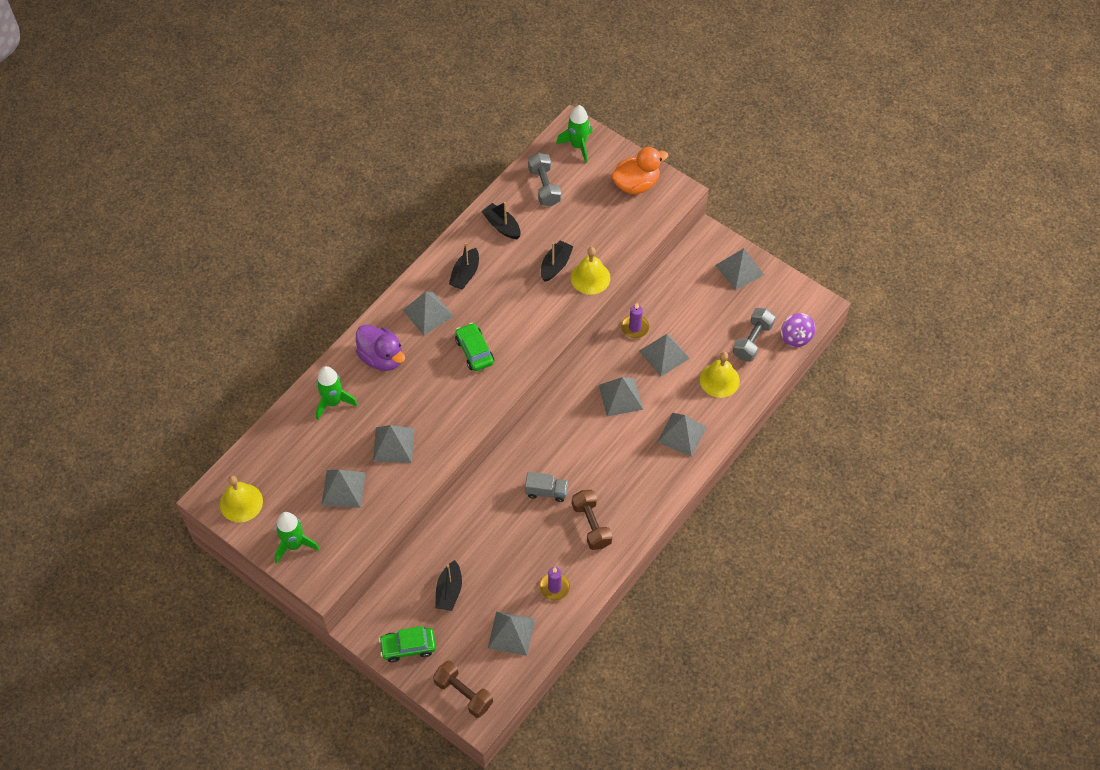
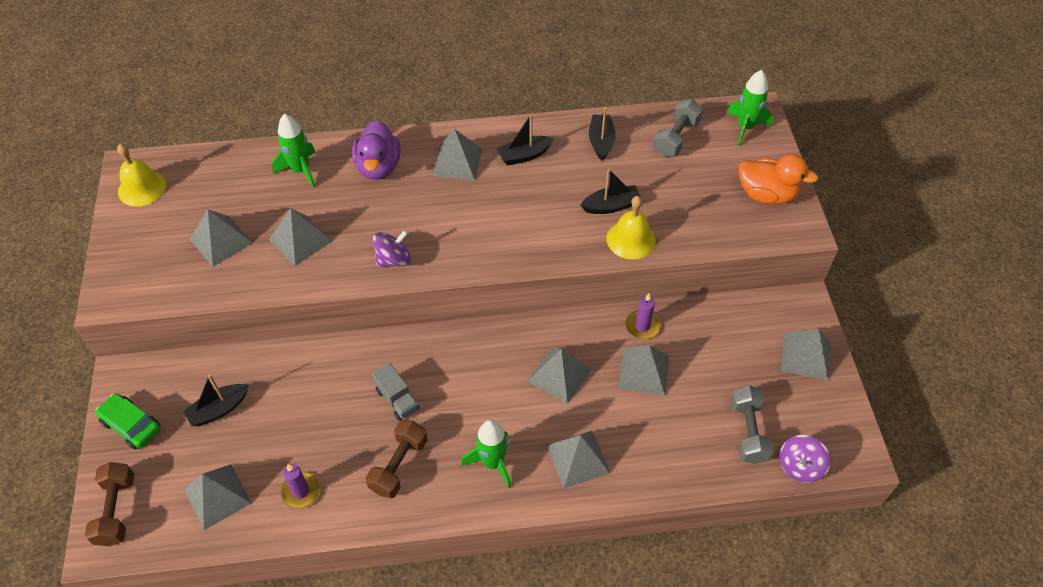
camera: 45 degrees right, 5 degrees down
(294, 545) = (131, 252): green rocket -> green rocket (492, 463)
(467, 407) = (393, 259): none -> purple spinning top
(474, 351) = (456, 220): green car -> none
(719, 380) = (672, 440): yellow bell -> none
(752, 341) = (748, 432): grey dumbbell -> grey dumbbell turned 75 degrees counterclockwise

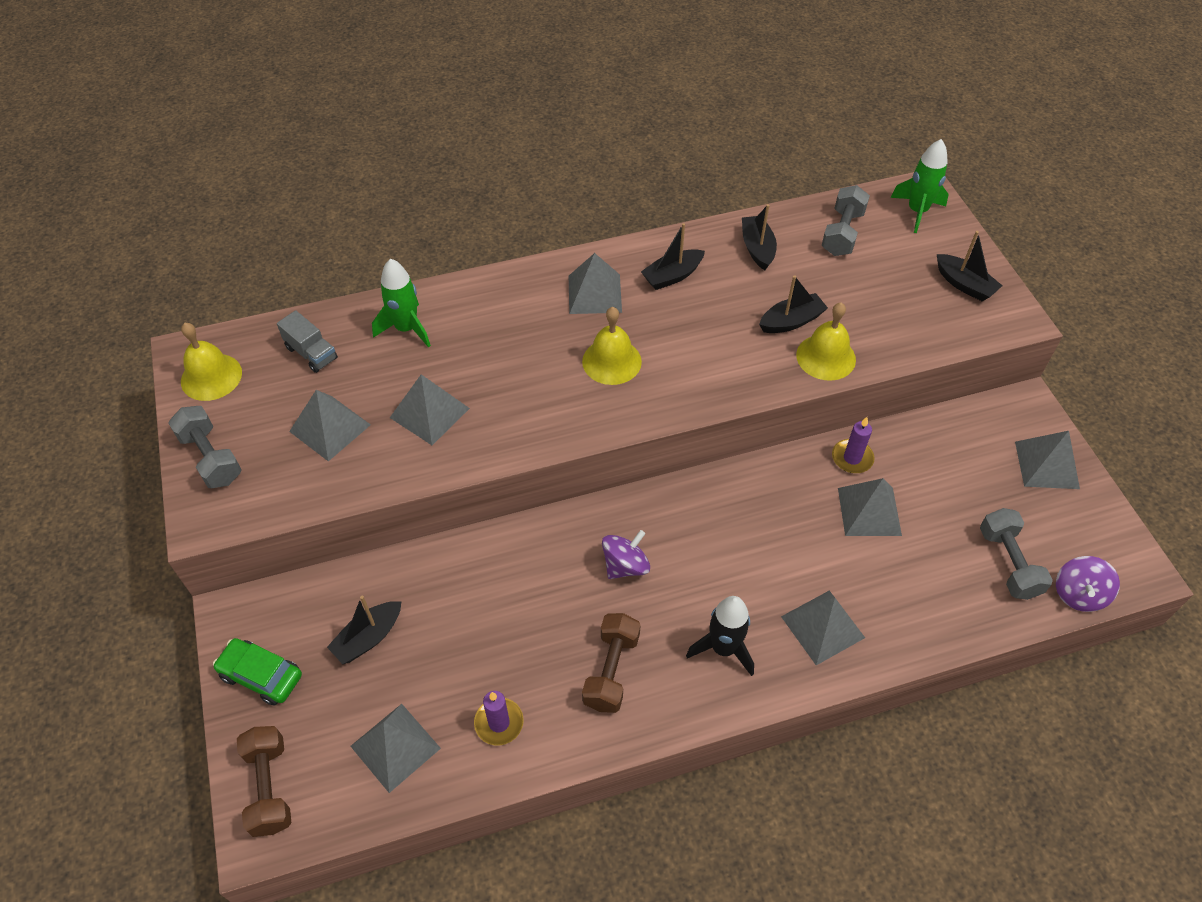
camera: 10 degrees left, 0 degrees up
(125, 251) = (211, 458): none -> grey dumbbell
(378, 167) = (501, 312): purple duck -> none
(393, 259) = (551, 420): purple spinning top -> purple spinning top (625, 565)
(397, 399) = (587, 590): grey truck -> grey truck (311, 353)
(455, 219) = (611, 361): none -> yellow bell
(492, 463) = (723, 648): green rocket -> black rocket
(559, 375) = (772, 530): grey pyramid -> none
(766, 194) = (964, 284): orange duck -> black boat

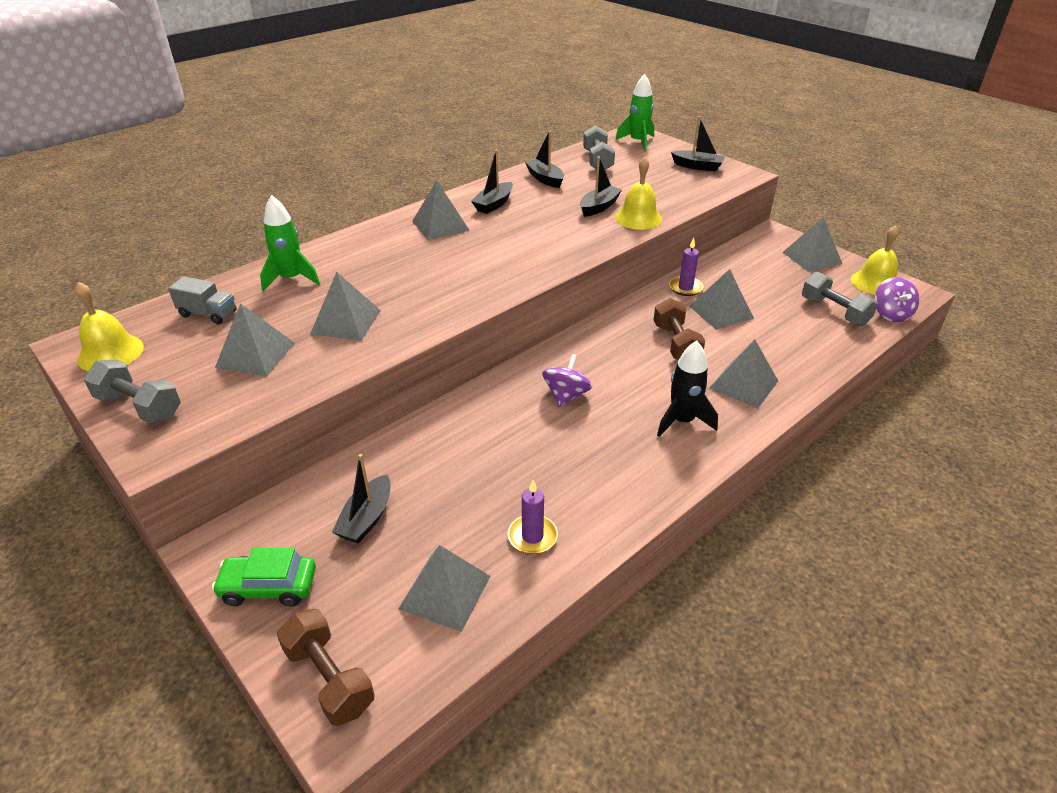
camera: 25 degrees left, 15 degrees down
(611, 361) = (481, 256): yellow bell -> yellow bell (875, 283)
(611, 670) = (604, 465): brown dumbbell -> brown dumbbell (676, 343)

